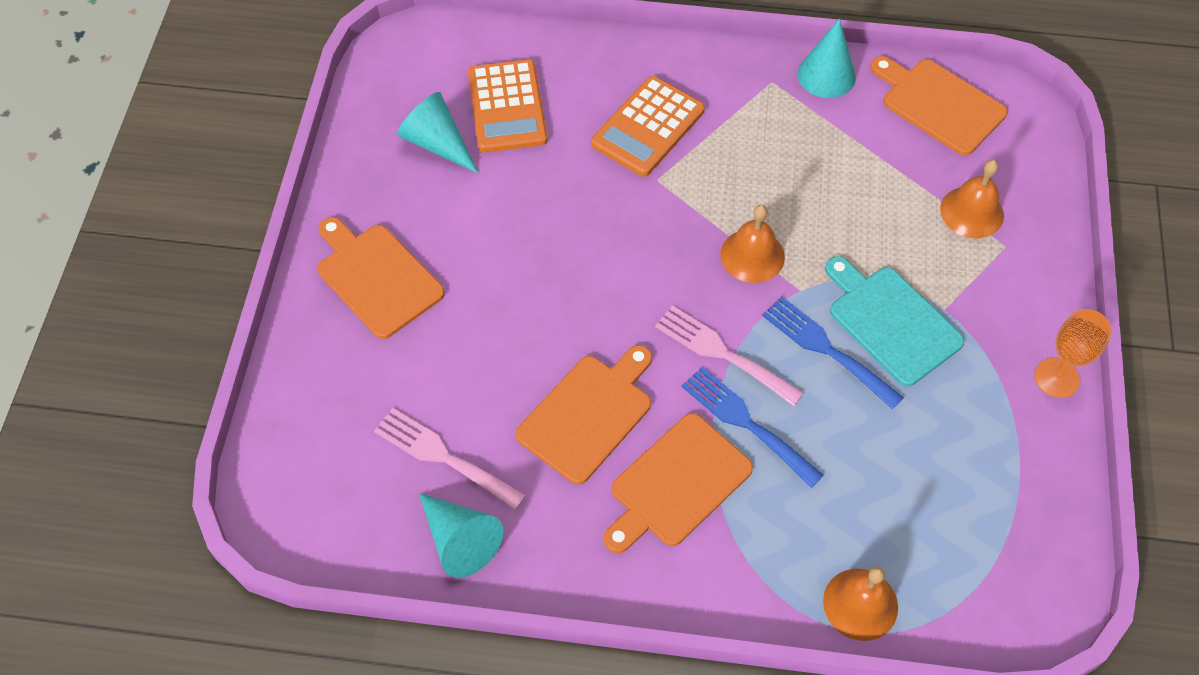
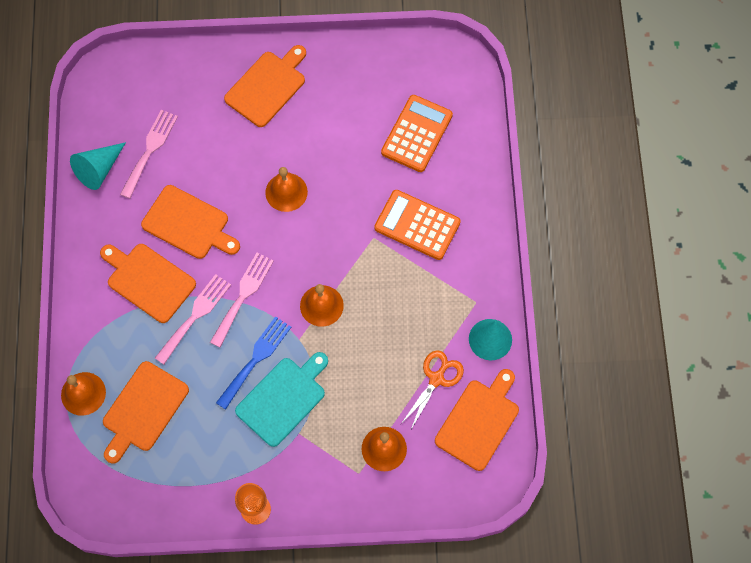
camera: 80 degrees right, 10 degrees up
(437, 143) = (377, 98): turquoise cone -> none
(507, 107) = (416, 134): orange calculator -> orange calculator turned 135 degrees clockwise
(562, 275) = (286, 192): none -> orange bell
(746, 422) = (195, 315): blue fork -> pink fork
(876, 139) = (436, 379): none -> orange scissors
(895, 514) = (143, 410): none -> orange cutting board

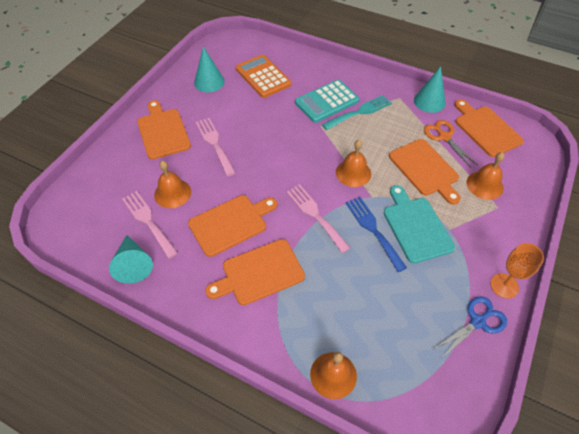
camera: 60 degrees left, 15 degrees down
(143, 410) = (375, 330): orange cutting board -> orange cutting board (425, 169)
(195, 315) = (312, 253): pink fork -> pink fork (214, 144)
(200, 497) = (478, 322): none -> blue scissors
(286, 192) = (251, 155): orange bell -> orange bell (172, 193)
(371, 83) = (209, 82): none -> turquoise cone
(417, 225) = (327, 102): orange calculator -> turquoise calculator
(422, 269) = (360, 112): none -> turquoise fork

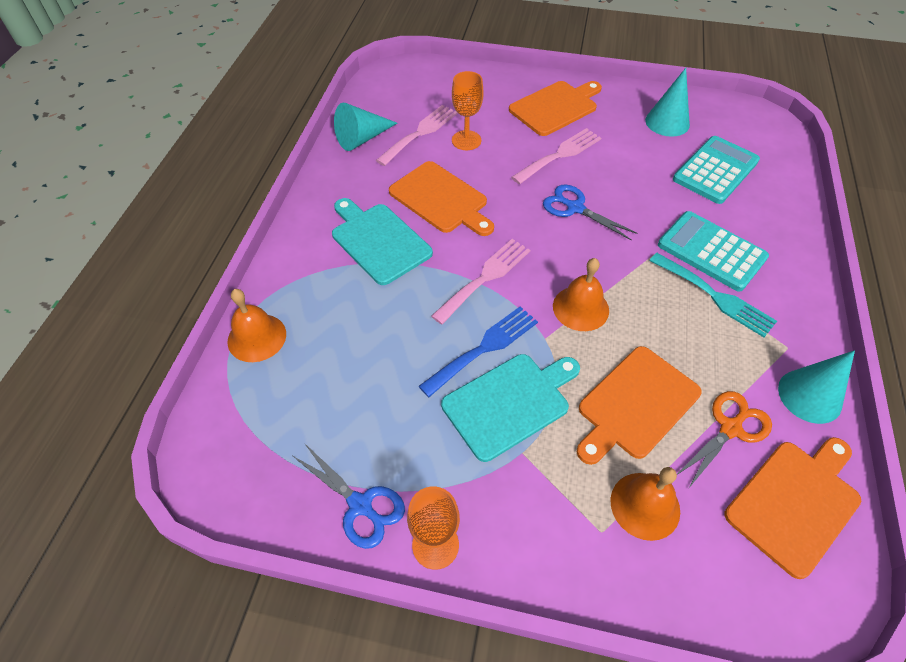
camera: 75 degrees right, 0 degrees up
(172, 193) = (466, 140): orange bell -> orange goblet
(259, 273) = (378, 241): orange cutting board -> turquoise cutting board
(263, 77) = (715, 170): orange calculator -> turquoise calculator
(269, 151) = (575, 208): none -> blue scissors

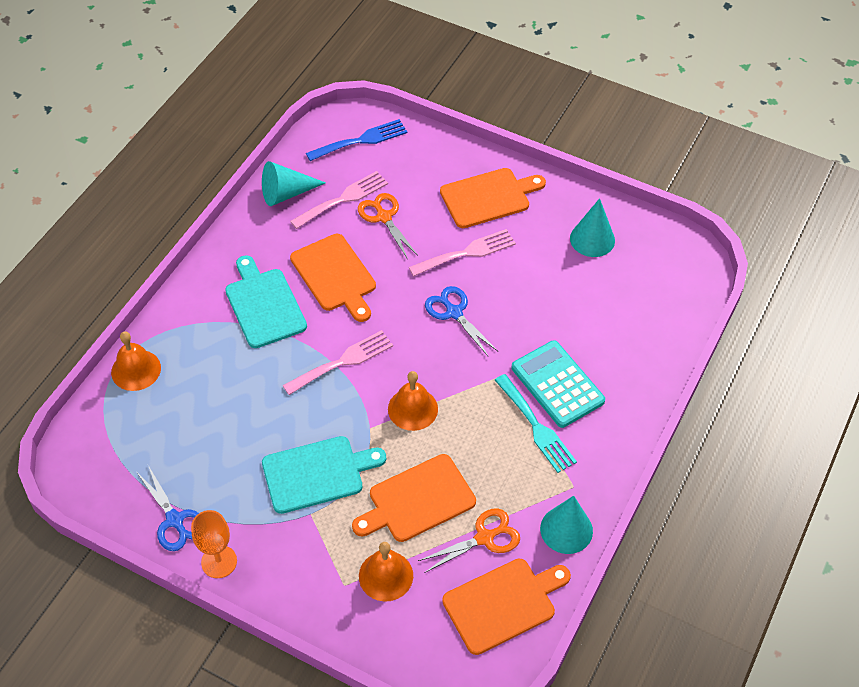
camera: 15 degrees right, 0 degrees up
(466, 140) = (384, 217): orange goblet -> orange scissors
(484, 348) = (316, 424): blue fork -> blue fork (361, 140)
(715, 170) = (609, 303): turquoise calculator -> none

